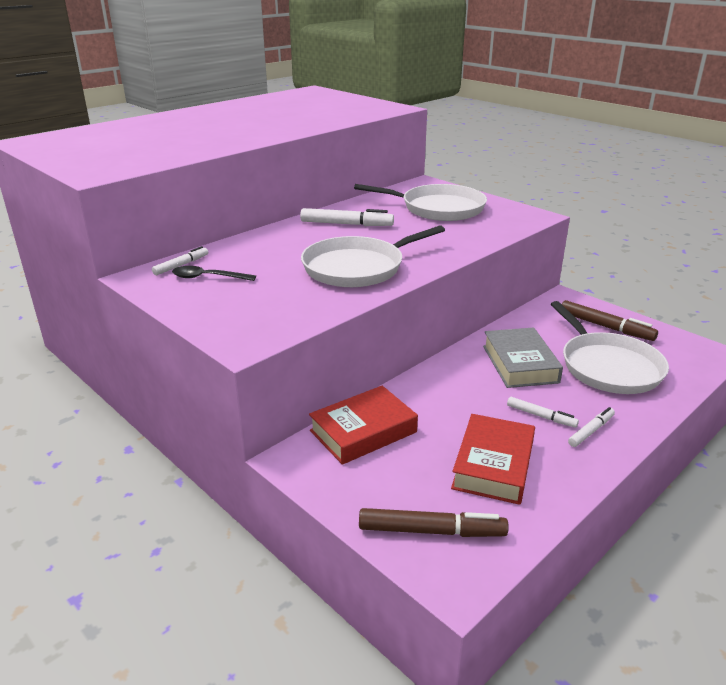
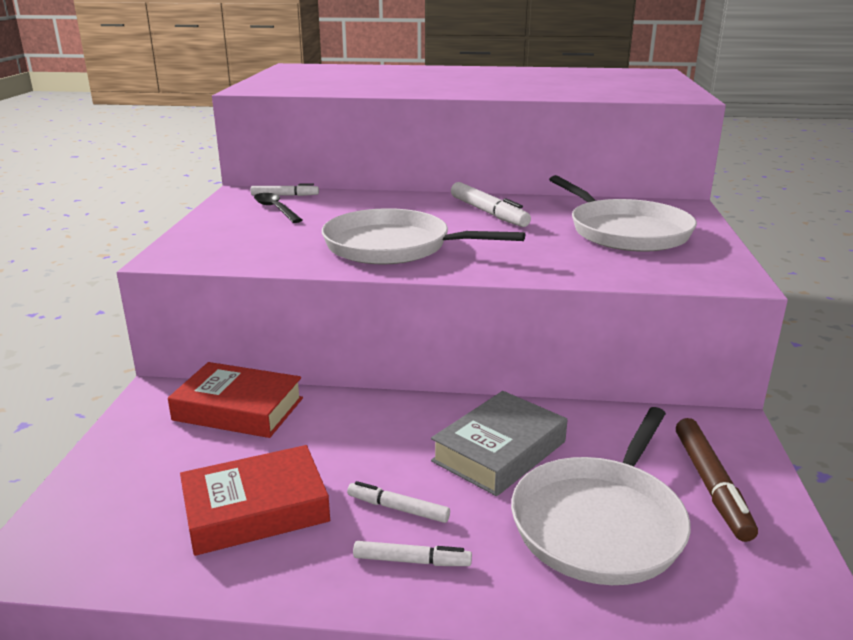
camera: 50 degrees right, 5 degrees down
(431, 531) = (100, 512): brown marker -> none
(541, 416) = (398, 508): white marker -> white marker turned 120 degrees clockwise

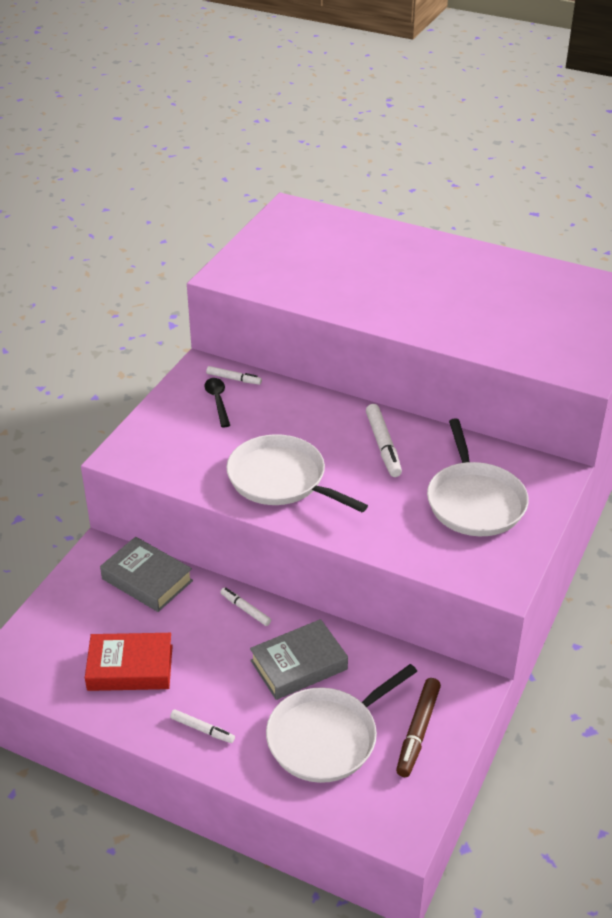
camera: 20 degrees right, 15 degrees up
(238, 409) = (147, 580): red book -> grey book
(398, 508) = (212, 691): white marker -> white marker (245, 609)

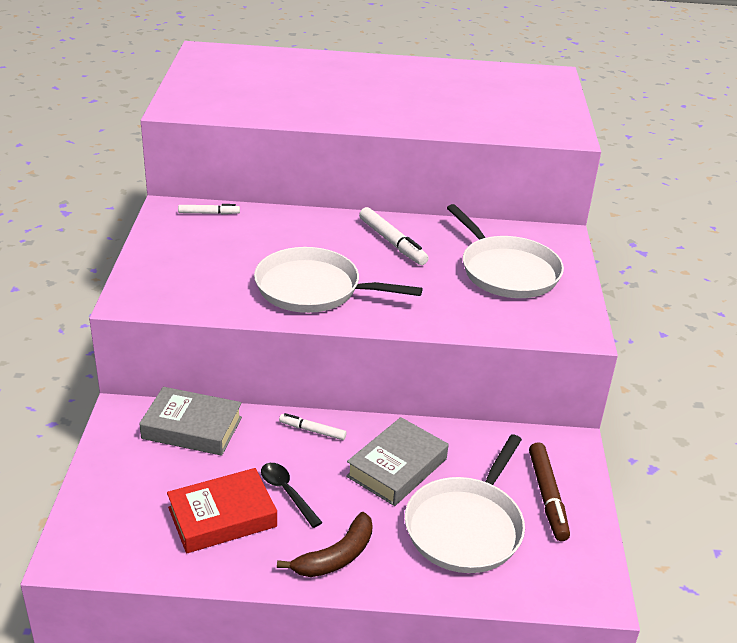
camera: 25 degrees left, 5 degrees down
(202, 730) = (336, 556): white marker -> brown banana
(217, 401) = (204, 234): black spoon -> black spoon (287, 493)

